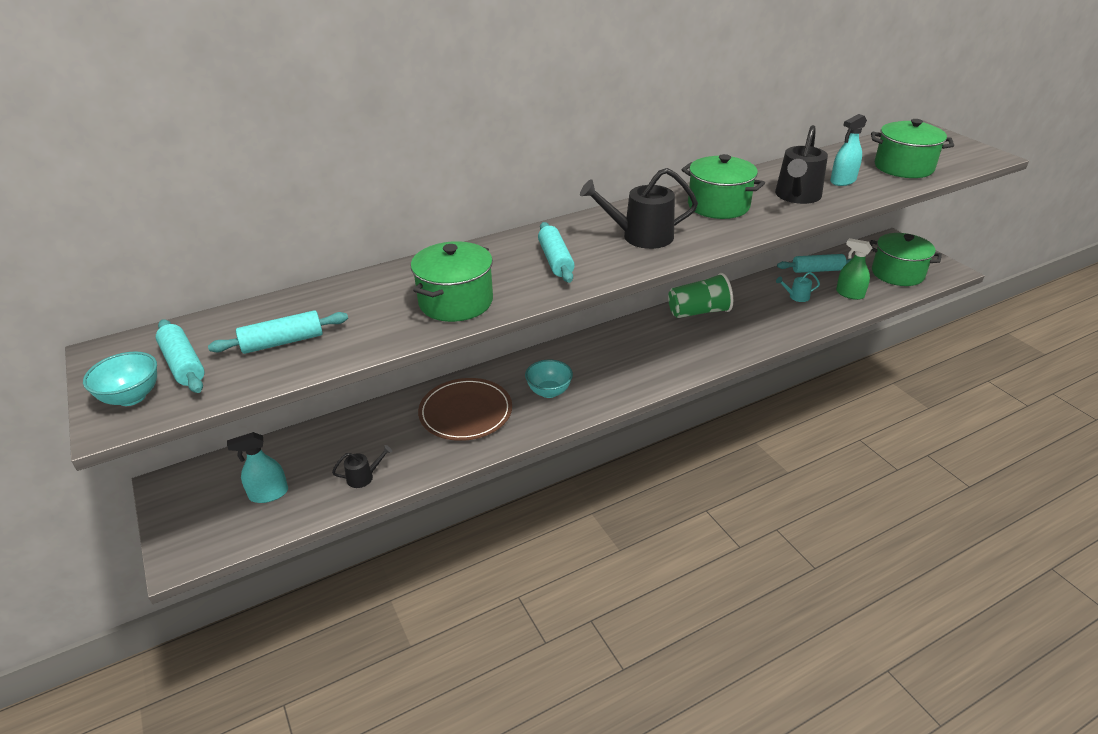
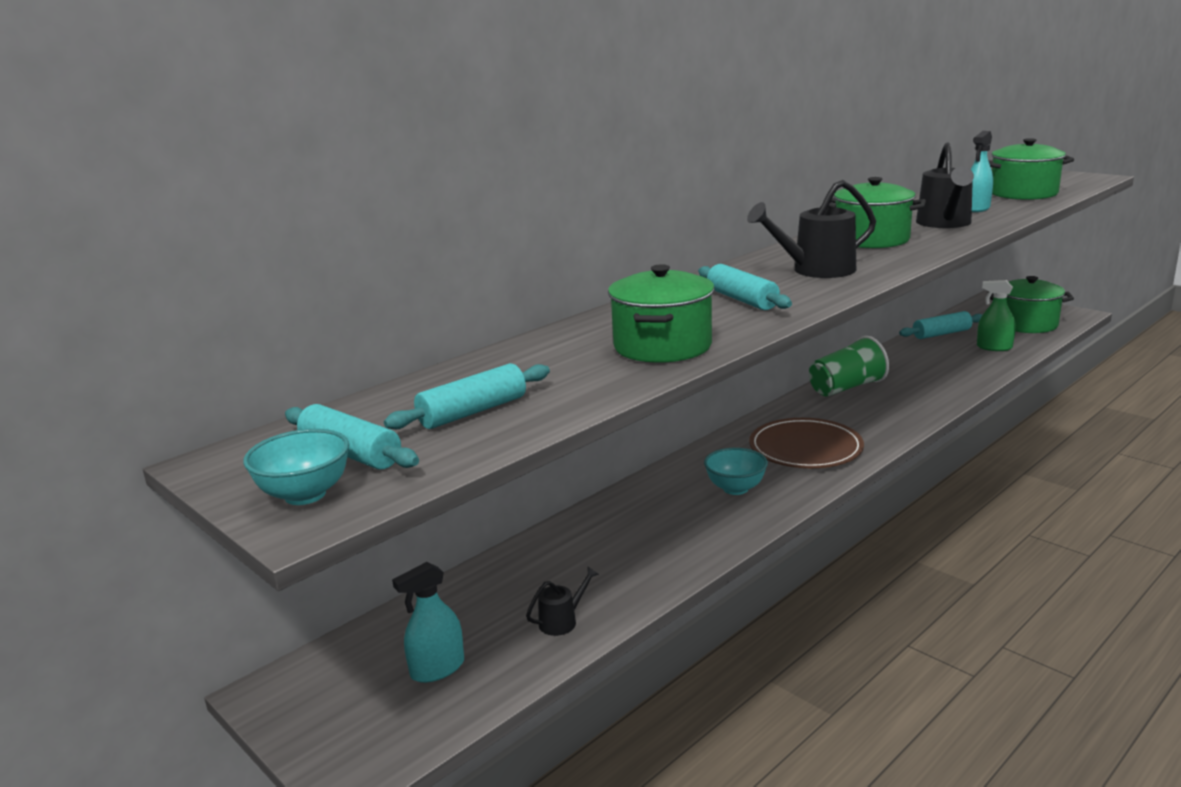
camera: 15 degrees left, 15 degrees down
(465, 412) = (646, 528): brown plate -> brown plate (805, 448)
(796, 296) = (941, 358): turquoise watering can -> none

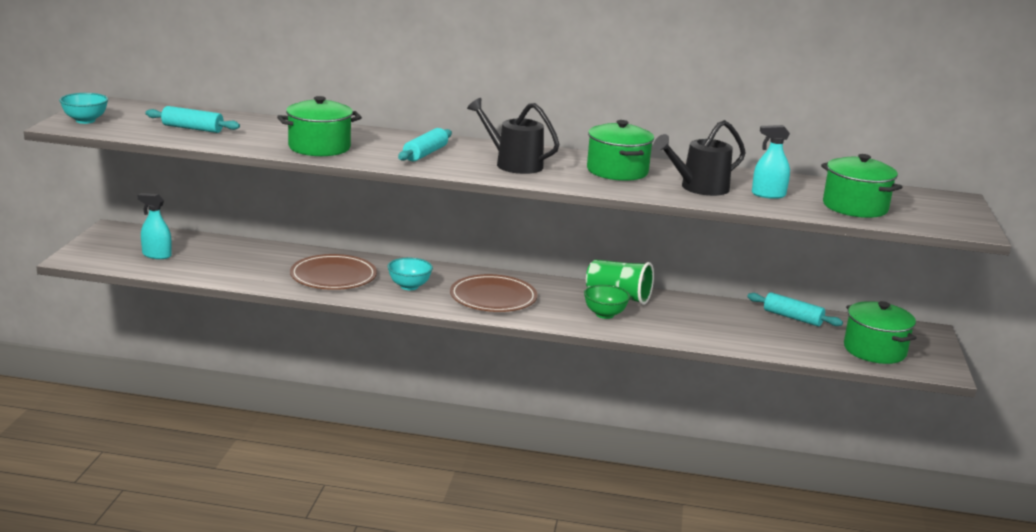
camera: 50 degrees right, 0 degrees up
(351, 453) = (130, 119): turquoise rolling pin -> none
(562, 621) = (219, 271): black watering can -> none
(661, 532) = (333, 276): none -> brown plate
(888, 404) = (604, 314): none -> green bowl
(994, 347) = (789, 341): green spray bottle -> none

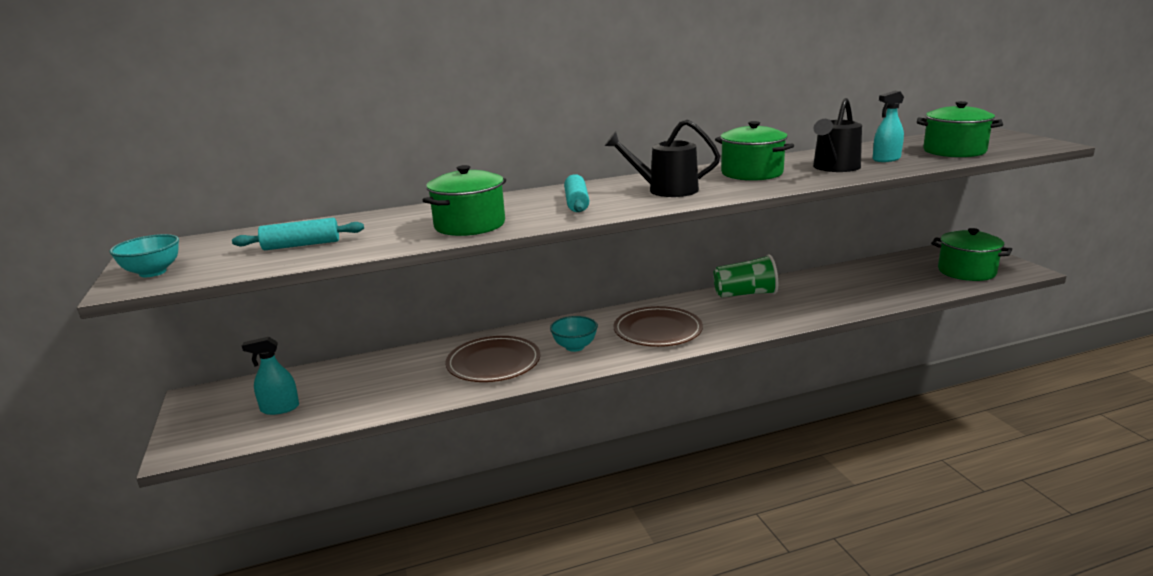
camera: 25 degrees left, 0 degrees up
(604, 314) = (761, 312): green bowl -> none
(792, 318) = (879, 267): turquoise rolling pin -> none

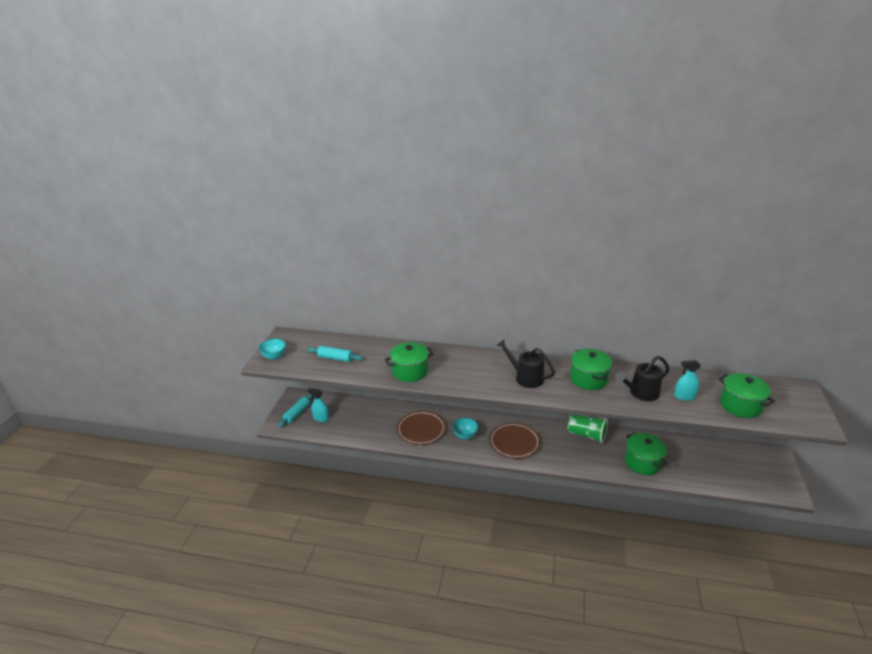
camera: 30 degrees right, 10 degrees up
(576, 203) = (472, 371): turquoise rolling pin -> turquoise rolling pin (297, 413)
(966, 271) = (746, 476): green pot -> green pot (642, 462)

